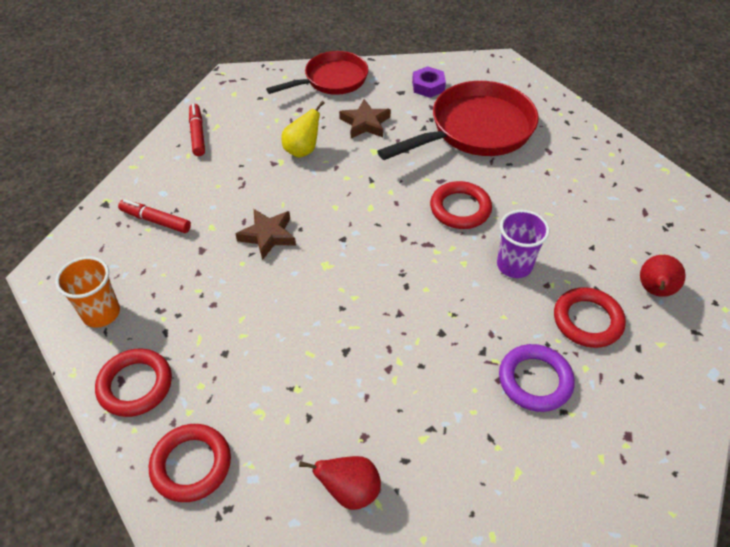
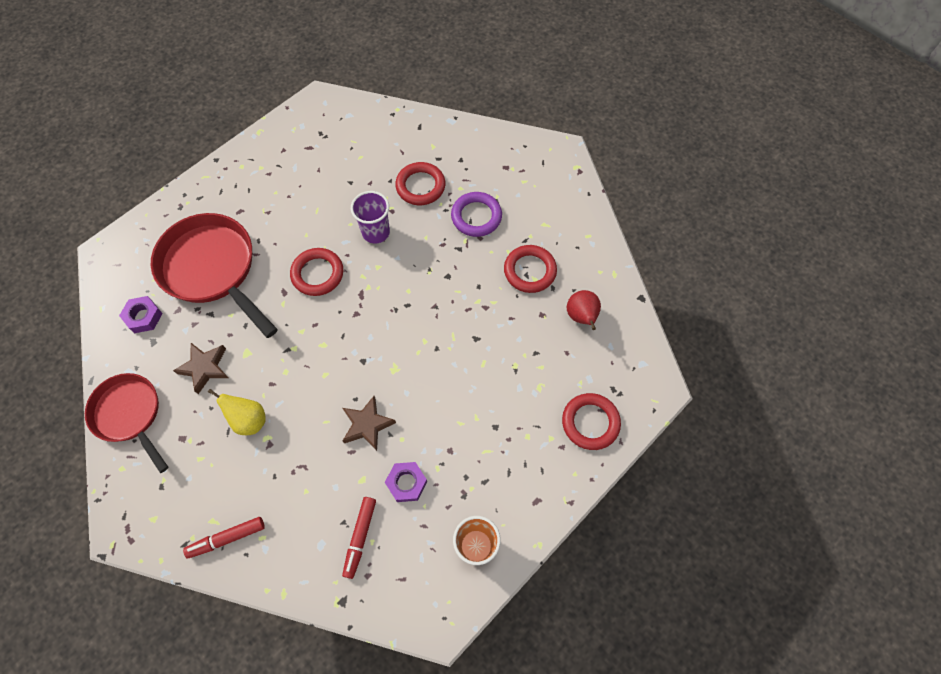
camera: 100 degrees left, 15 degrees up
(135, 385) = (538, 487): red ring -> red ring (530, 271)
(193, 262) = (406, 483): none -> purple nut
(654, 291) = (387, 146): red pear -> none

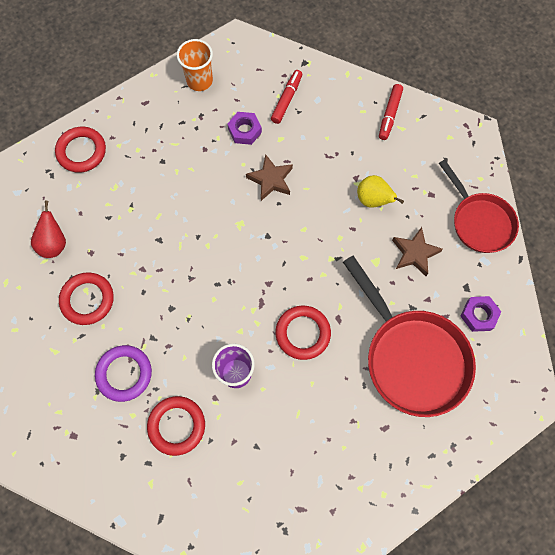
camera: 170 degrees left, 5 degrees up
(227, 538) = (390, 114): red marker -> red marker turned 120 degrees clockwise

